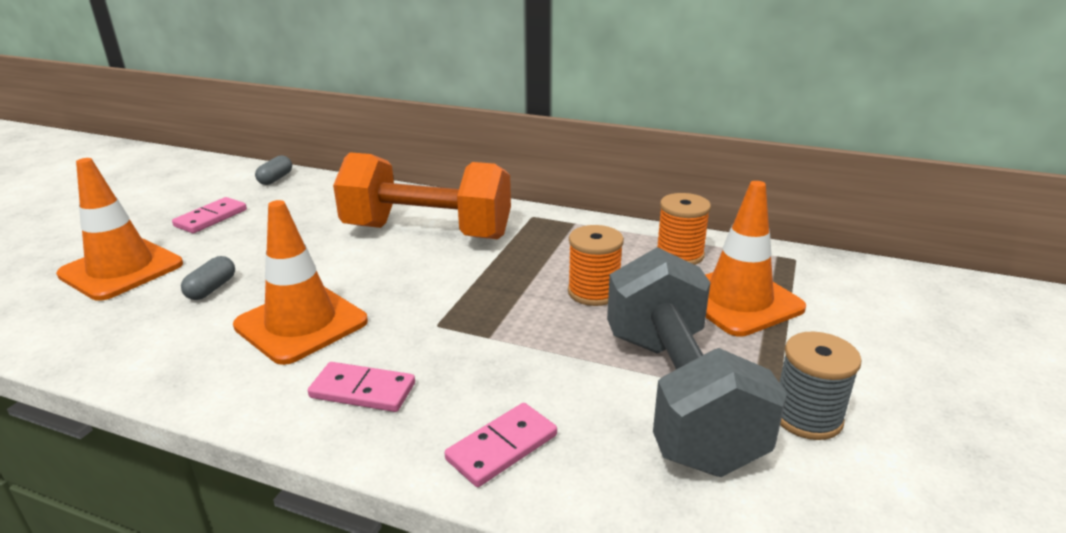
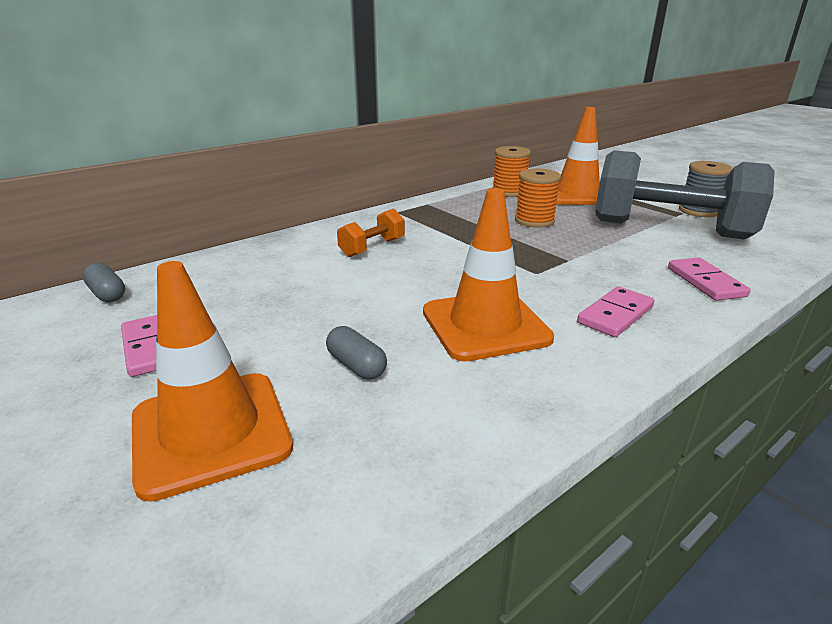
camera: 60 degrees left, 0 degrees up
(427, 232) = (372, 248): orange dumbbell -> orange dumbbell, size x0.43

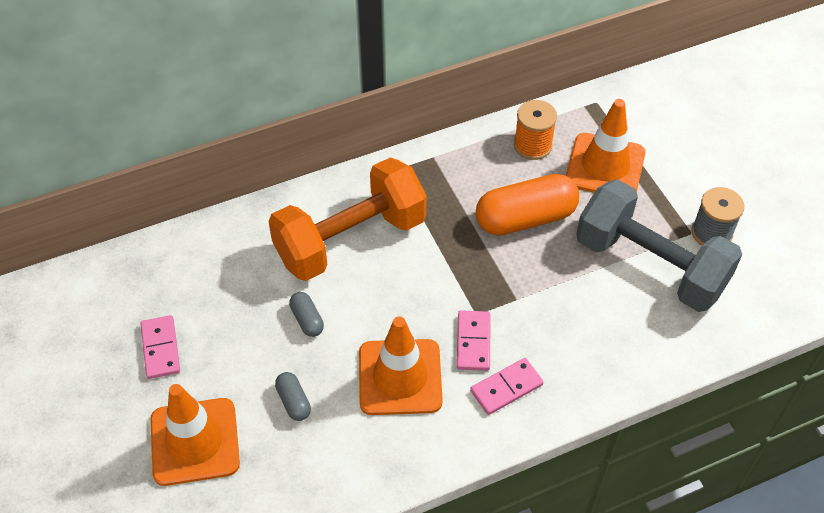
camera: 15 degrees right, 25 degrees up
(107, 294) = (127, 269): grey capsule -> grey capsule (307, 320)
(372, 248) = (350, 239): orange dumbbell -> orange dumbbell, size x2.33
(534, 220) = (525, 218): orange spool -> orange capsule
(705, 282) = (614, 361): pink domino -> pink domino (473, 342)

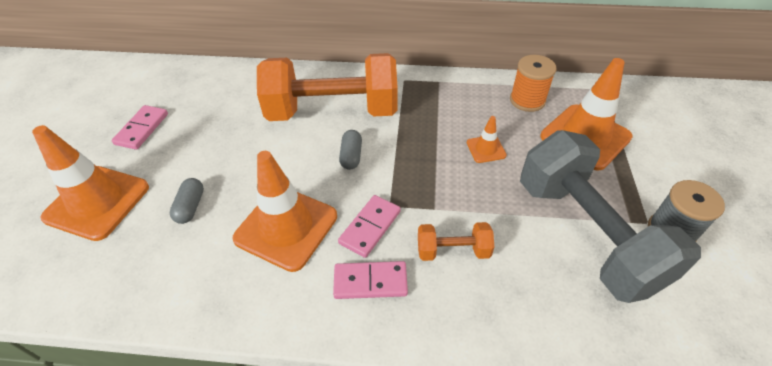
camera: 30 degrees right, 5 degrees down
(307, 320) = (254, 152): grey capsule -> grey capsule (351, 156)
(525, 218) = (486, 149): orange capsule -> orange traffic cone
(555, 330) = (453, 251): none -> orange dumbbell

